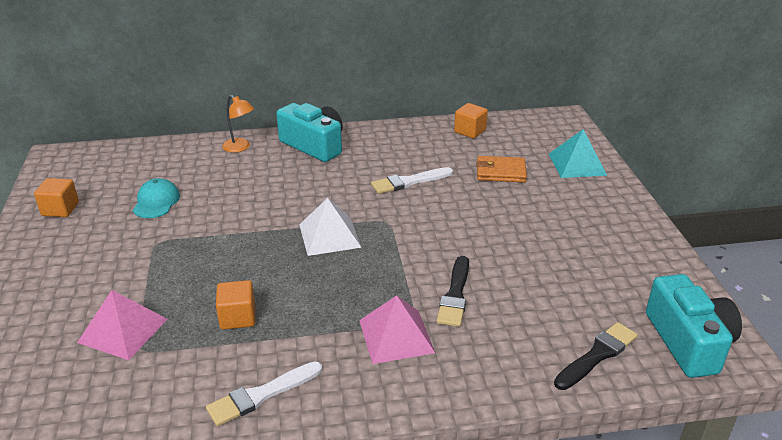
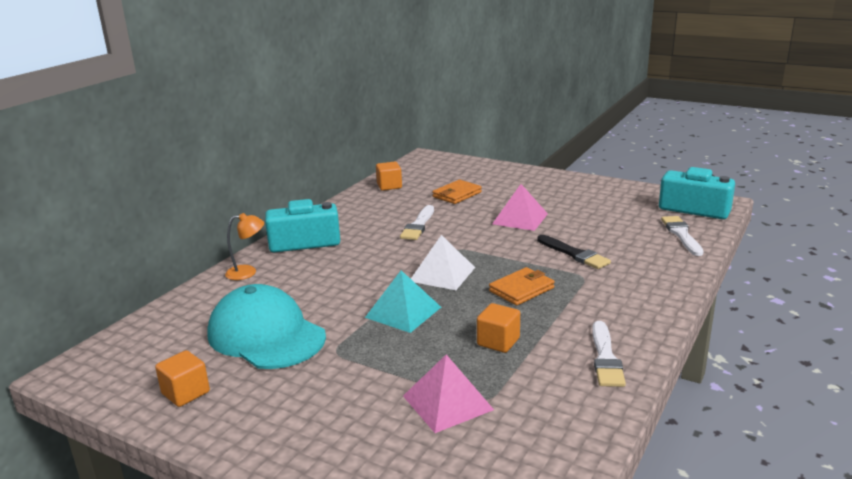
camera: 50 degrees left, 10 degrees down
(156, 202) = (266, 335): turquoise cap -> turquoise cap, size x2.01
(345, 292) = (521, 289): none -> orange wallet
(396, 336) = (594, 287): pink pyramid -> pink pyramid (520, 218)
(577, 164) = (485, 172): turquoise pyramid -> turquoise pyramid (403, 312)
(597, 355) = (681, 234): black brush -> white brush

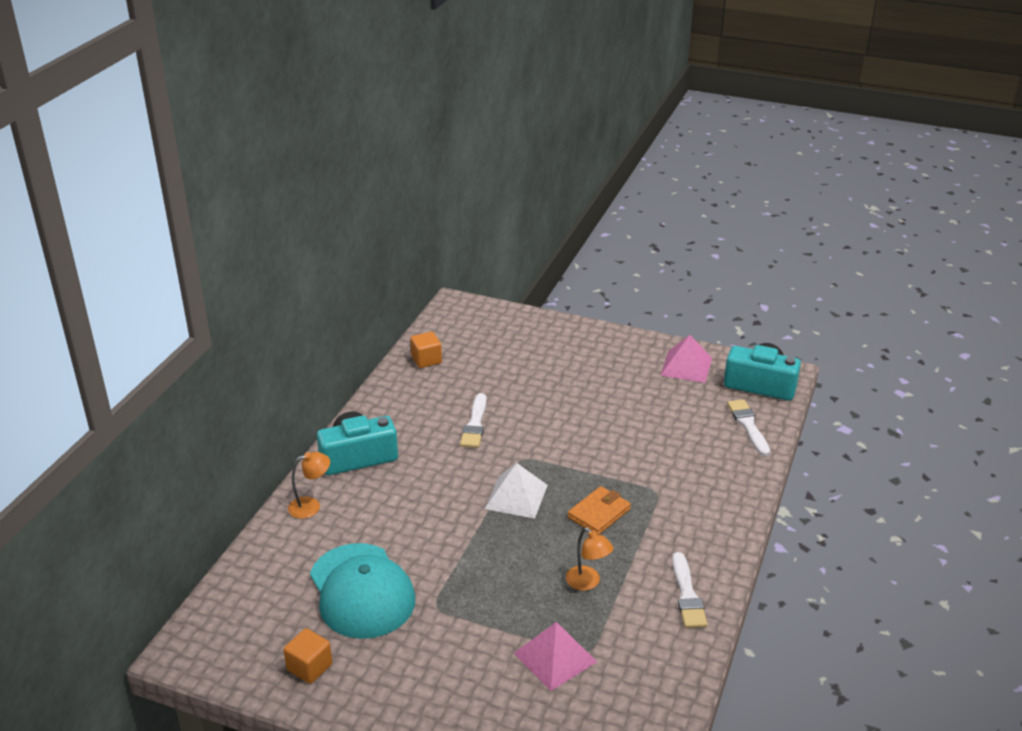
camera: 10 degrees left, 10 degrees up
(266, 335) = (361, 591): turquoise cap -> turquoise cap turned 150 degrees counterclockwise
(403, 312) = (489, 551): turquoise pyramid -> none
(457, 194) = (506, 372): orange wallet -> none
(498, 342) = (587, 583): orange cube -> orange lamp
(520, 218) = (581, 408): pink pyramid -> pink pyramid (686, 366)
(574, 254) = (644, 460): black brush -> none

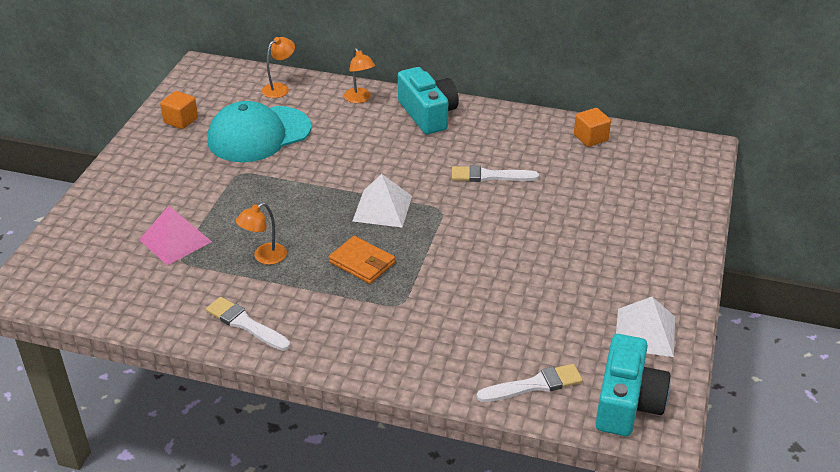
camera: 85 degrees right, 5 degrees up
(264, 573) = (280, 88): none -> orange lamp
(686, 366) = (645, 332): pink pyramid -> white pyramid
(687, 595) = (245, 324): white brush -> white brush turned 45 degrees clockwise

